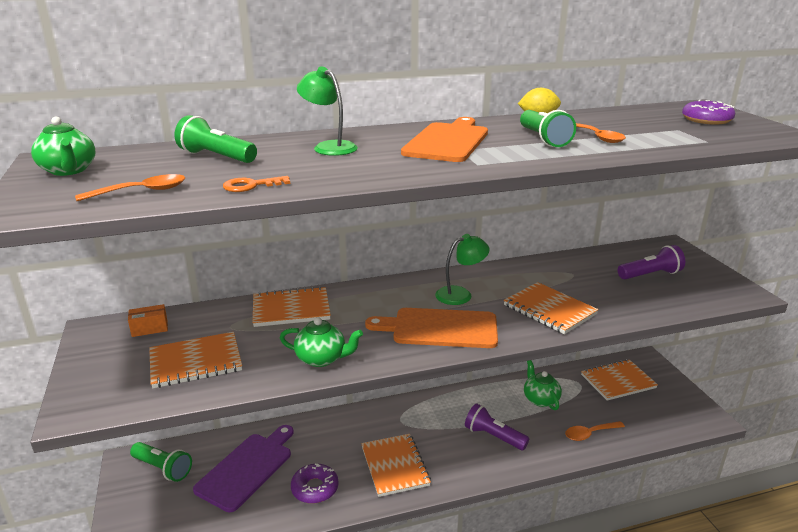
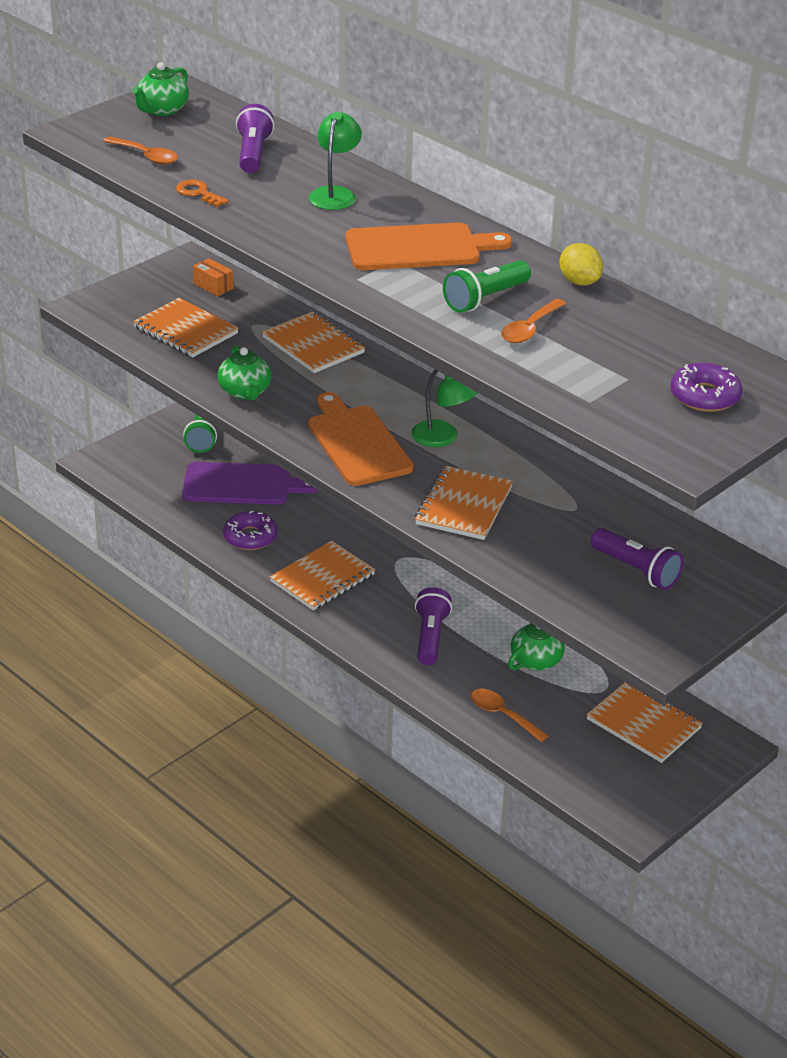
camera: 60 degrees right, 10 degrees up
(216, 157) = (253, 154): green flashlight -> purple flashlight

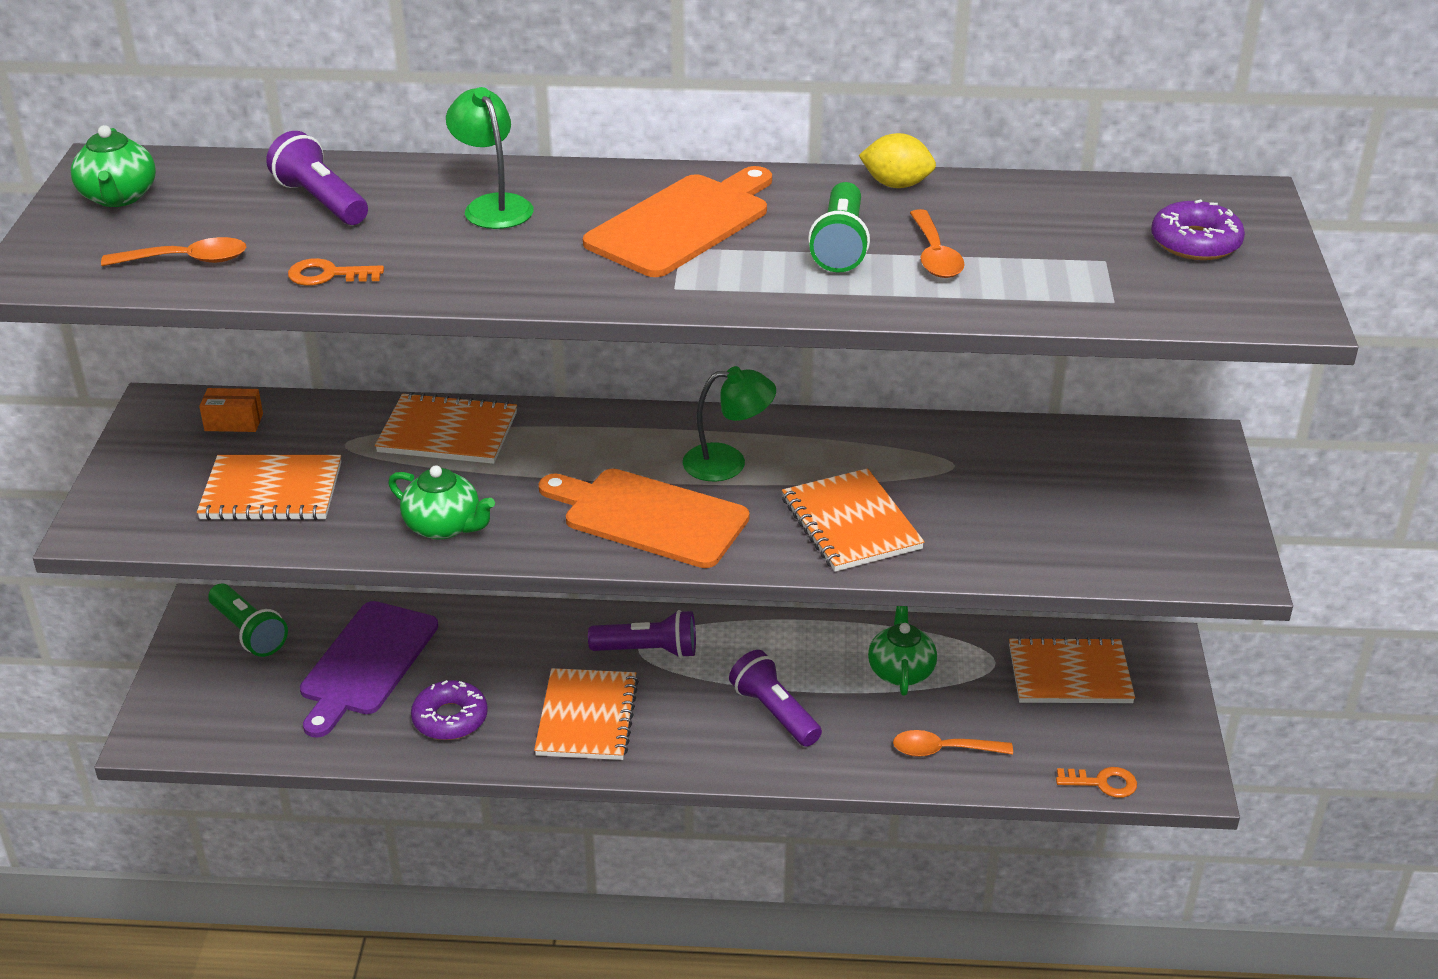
camera: 40 degrees left, 0 degrees up
(242, 485) = (366, 663): purple cutting board -> purple cutting board turned 150 degrees clockwise
(577, 791) = (1102, 783): none -> orange key
(636, 570) = (1094, 496): purple flashlight -> purple flashlight (648, 650)

